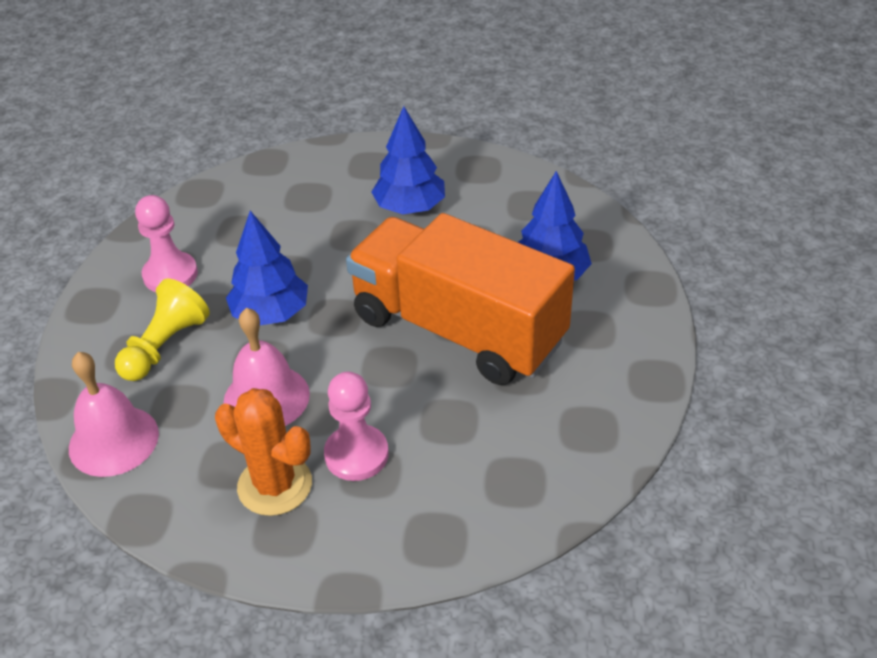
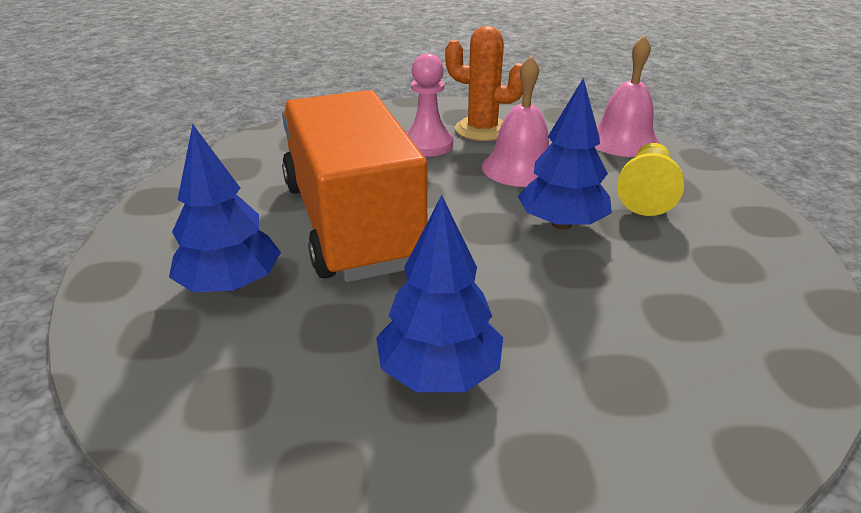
camera: 170 degrees right, 10 degrees down
(170, 275) = (714, 252): pink pawn -> none
(458, 329) = (350, 223): orange truck -> orange truck turned 135 degrees counterclockwise

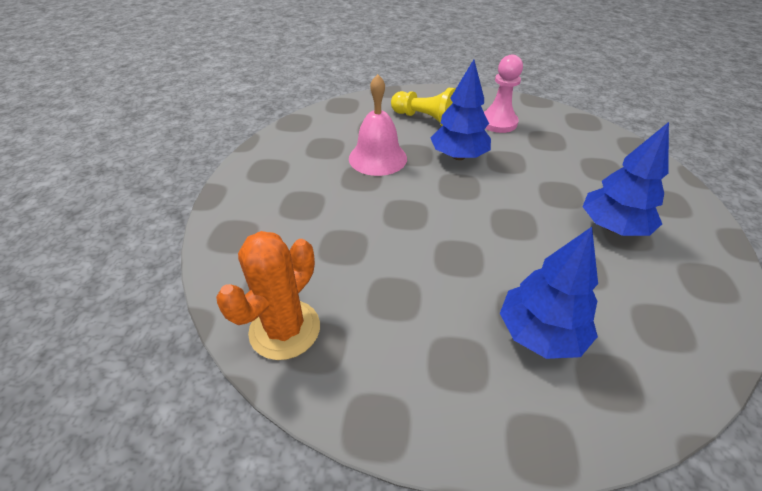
camera: 80 degrees left, 10 degrees up
(350, 223) = (449, 255): orange truck -> none
(427, 145) = (319, 197): pink pawn -> pink pawn (498, 123)
(482, 130) = (302, 164): orange cactus -> orange cactus (285, 329)
(623, 141) = (351, 109): pink bell -> none

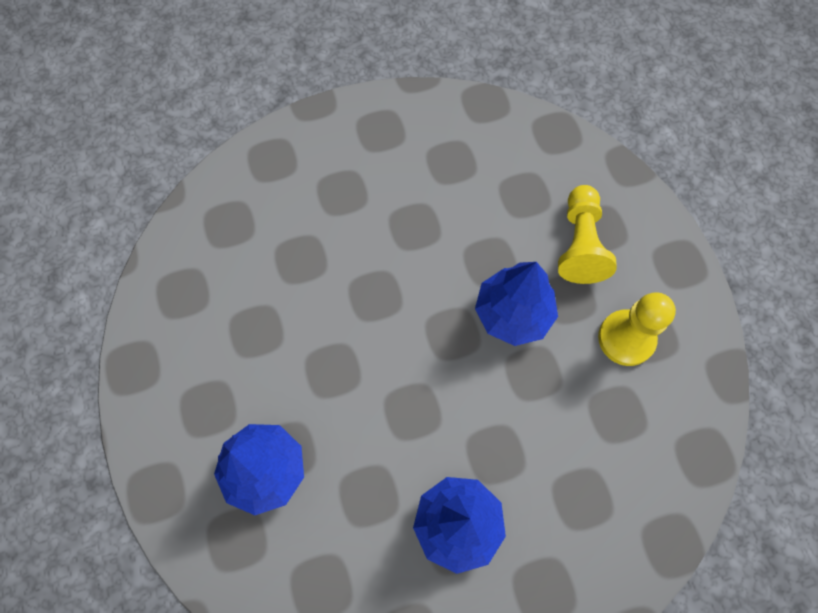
camera: 65 degrees right, 25 degrees up
(285, 329) = (188, 261): orange cactus -> none
(377, 158) = (460, 226): pink bell -> none
(498, 123) = (626, 338): pink pawn -> yellow pawn

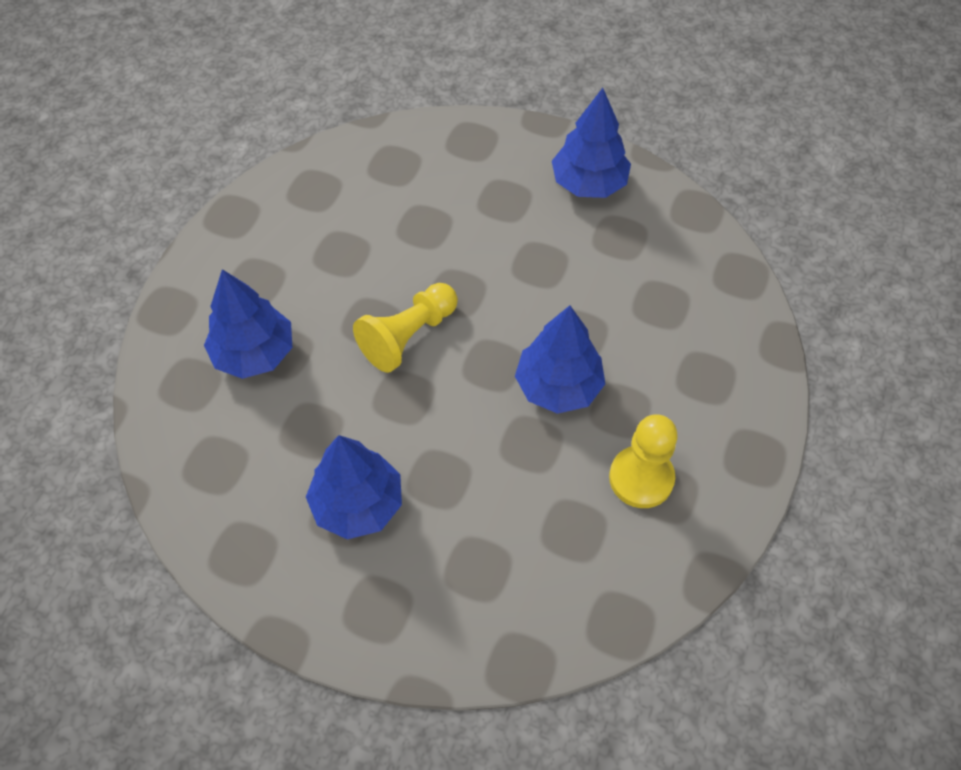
camera: 40 degrees right, 10 degrees down
(392, 134) = (588, 183): none -> blue tree
(580, 244) = (673, 375): yellow pawn -> yellow pawn (408, 336)

